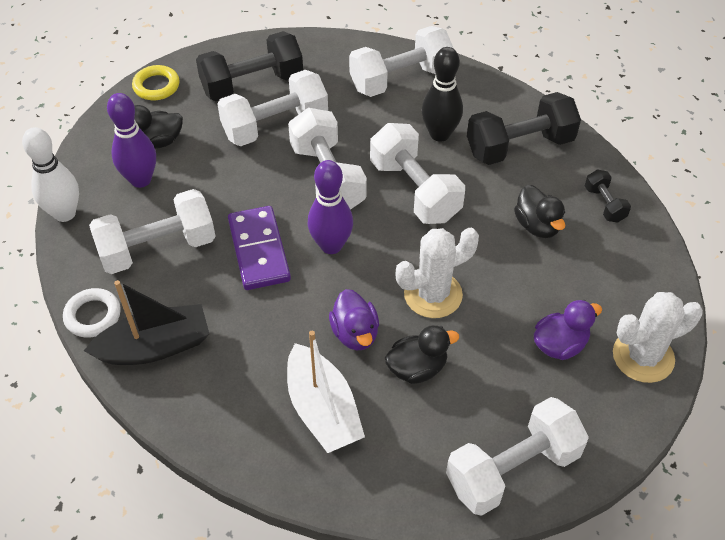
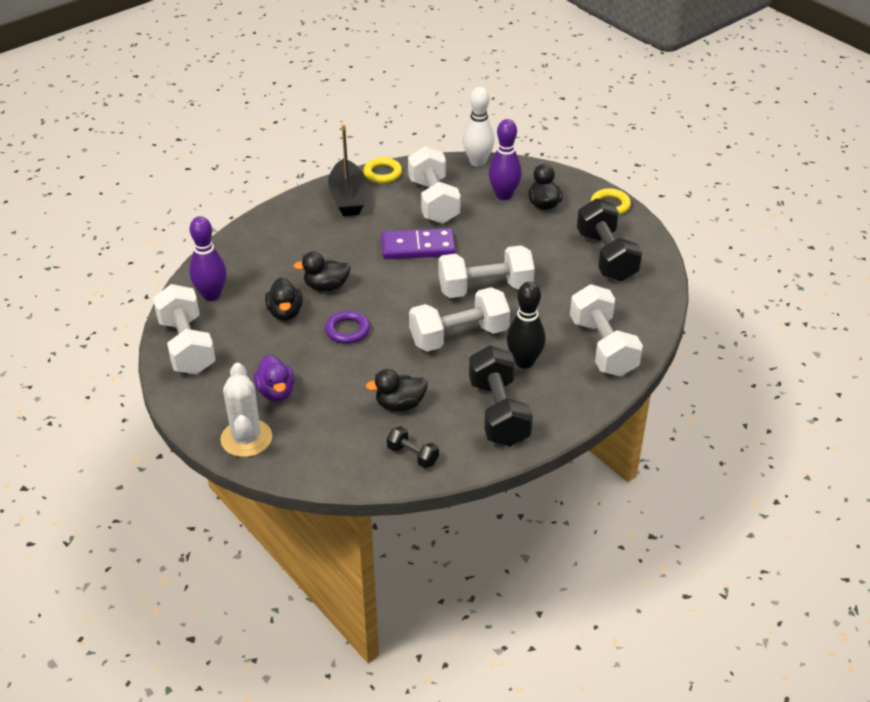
camera: 100 degrees right, 10 degrees down
(93, 315) = (382, 173): white ring -> yellow ring
(275, 125) = (552, 265): white dumbbell -> none
(323, 410) = (270, 265): white boat -> none
(331, 245) = (412, 283): purple bowling pin -> purple bowling pin (211, 295)
(355, 333) = (326, 286): purple duck -> black duck
(433, 294) = (347, 330): white cactus -> purple ring
(604, 204) = (412, 455): black dumbbell -> black dumbbell turned 45 degrees clockwise

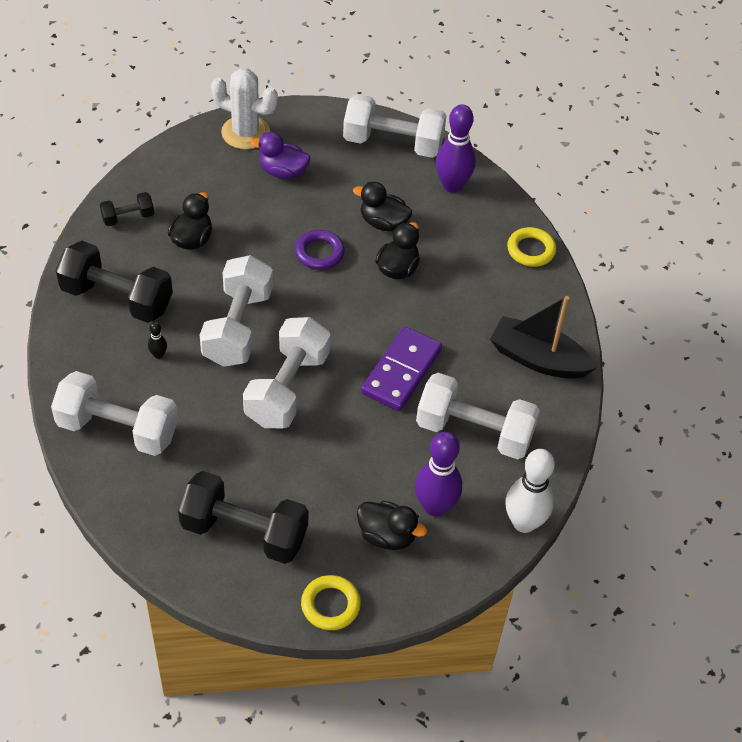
camera: 120 degrees right, 10 degrees up
(382, 173) = (565, 414): yellow ring -> yellow ring (531, 250)
(524, 362) = (158, 355): black bowling pin -> black bowling pin, size x0.43

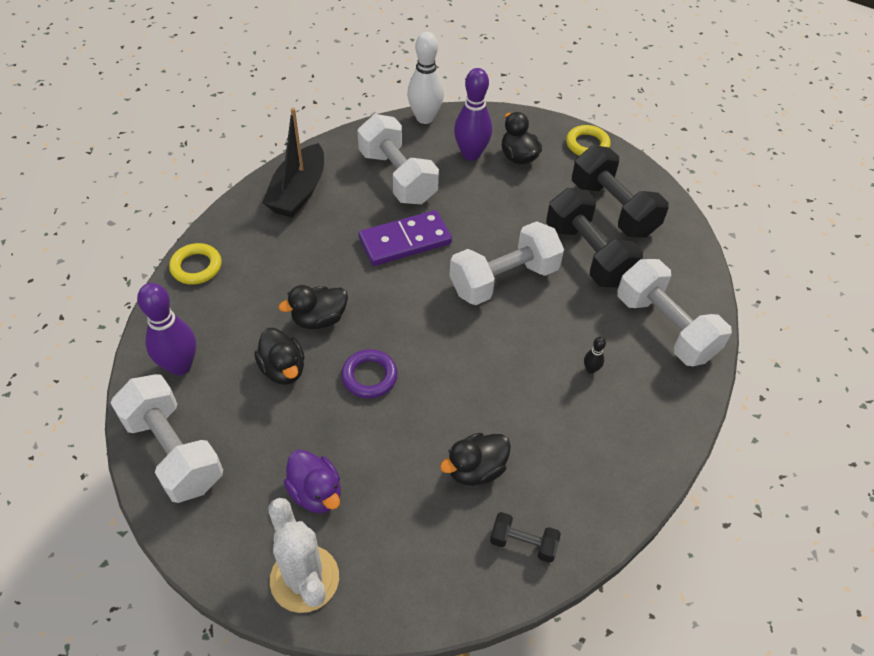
camera: 140 degrees left, 0 degrees up
(117, 298) = (594, 449): black dumbbell -> black dumbbell (588, 254)
(238, 327) = (503, 352): white dumbbell -> none
(538, 359) = (298, 192): black boat -> black boat turned 45 degrees clockwise

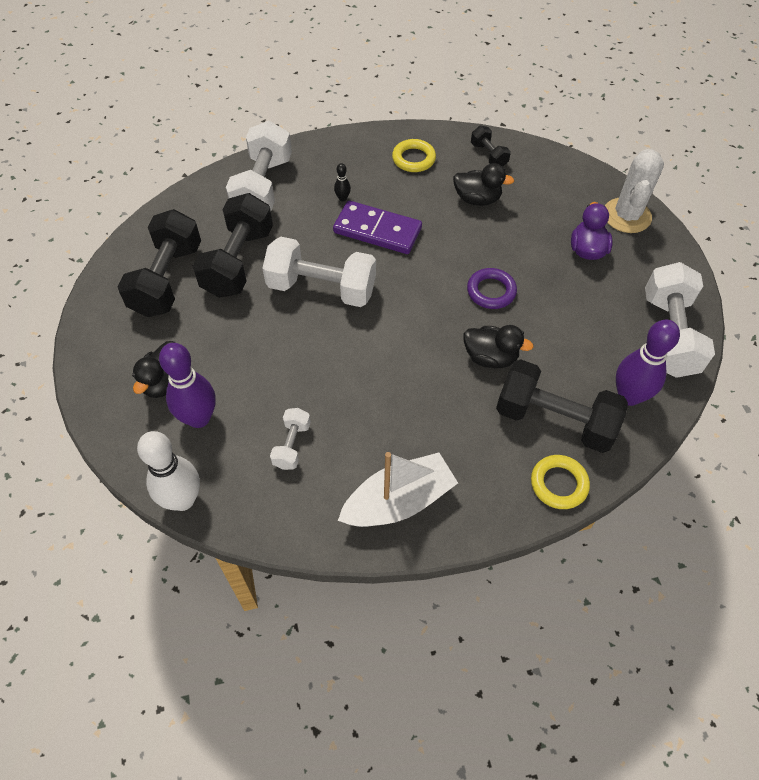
camera: 135 degrees left, 5 degrees up
(230, 307) = (554, 420): none -> black dumbbell
(283, 369) = (549, 338): black duck -> none
(298, 192) = (398, 501): black boat -> white boat
(397, 177) = (292, 445): white dumbbell -> white dumbbell, size x0.49
(405, 241) = (357, 374): purple domino -> purple domino (377, 230)
(587, 145) = (94, 348): yellow ring -> yellow ring (413, 159)

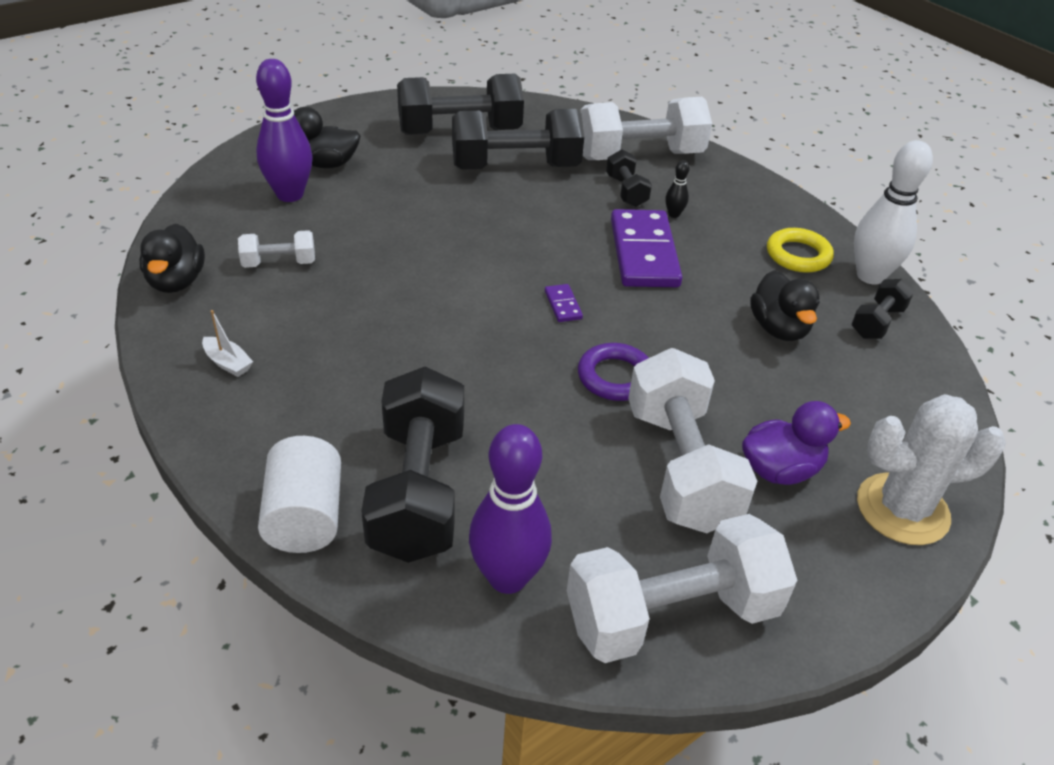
camera: 65 degrees right, 15 degrees down
(182, 499) = (185, 210): white bowling pin -> white bowling pin (870, 276)
(303, 211) = (626, 191): none -> black dumbbell
(321, 288) = (517, 232): white dumbbell -> white dumbbell (680, 467)
(398, 501) = (228, 363): white boat -> white boat, size x0.40
(413, 292) = (563, 305): none -> purple domino
(490, 357) = (495, 400): black duck -> black duck (176, 281)
(558, 484) = (305, 517): yellow ring -> white cylinder

